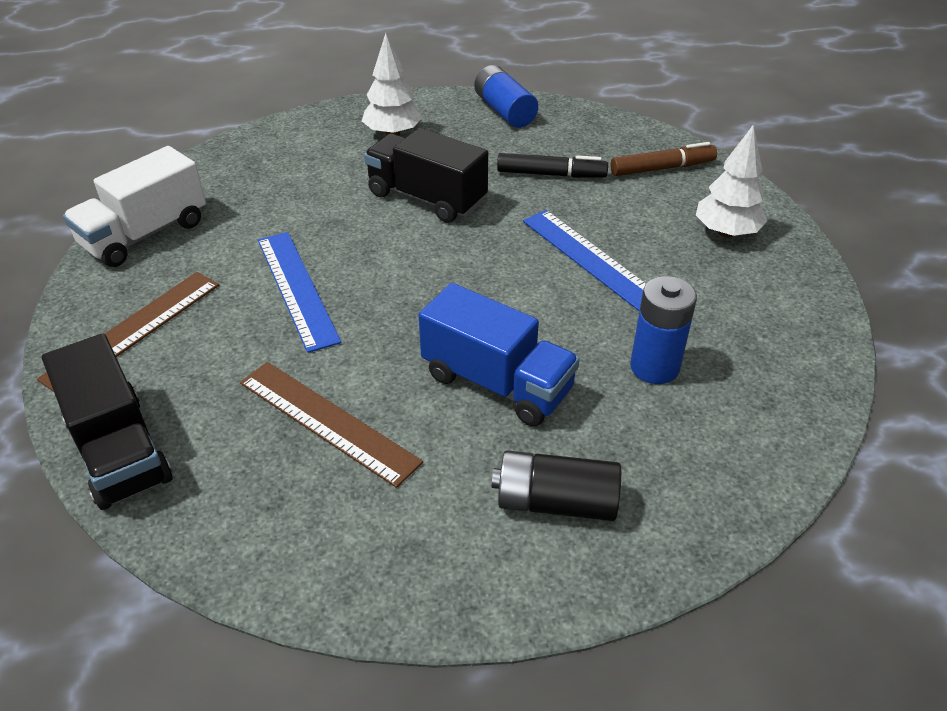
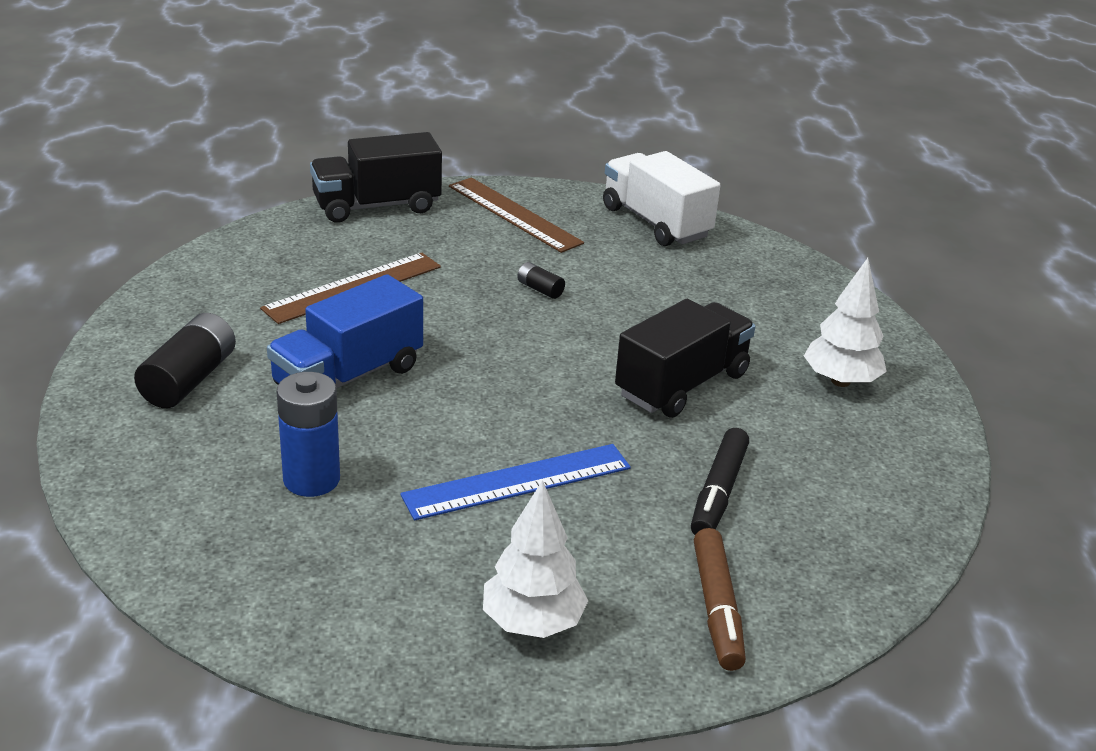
camera: 100 degrees right, 10 degrees down
(297, 289) = (540, 289): blue ruler -> black battery
(504, 111) = (904, 486): blue battery -> none

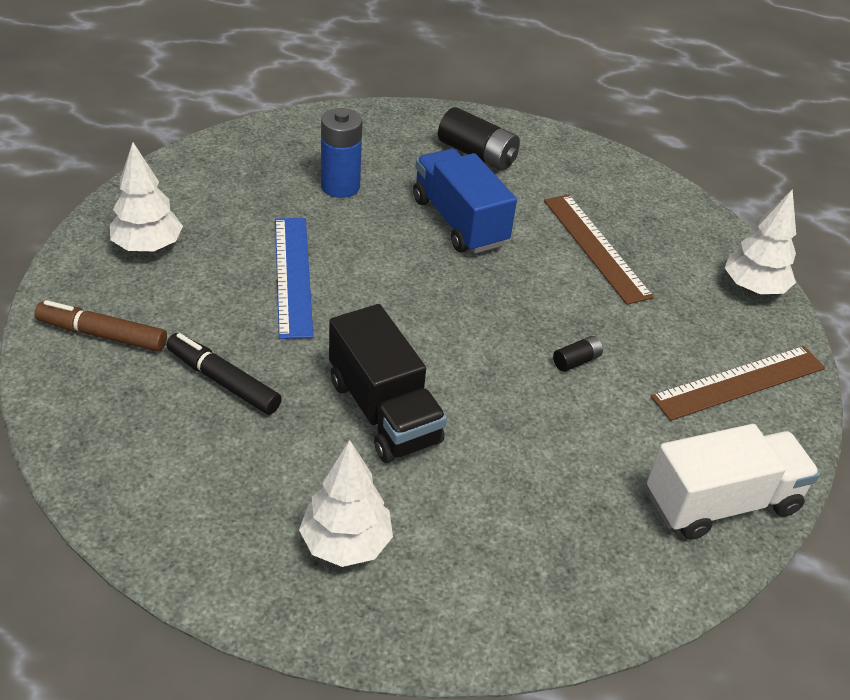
camera: 105 degrees right, 10 degrees up
(376, 206) = (753, 288): black truck -> white tree

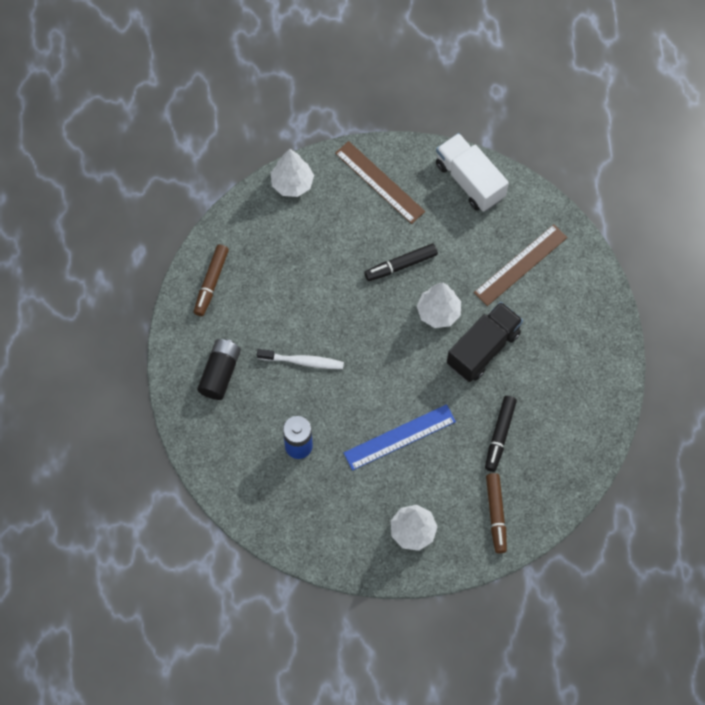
camera: 105 degrees left, 25 degrees up
(346, 543) = (571, 336): white tree -> white tree (438, 312)
(459, 222) = (303, 361): blue truck -> white toothbrush
(576, 361) = (401, 265): black battery -> black marker
(596, 247) = (292, 276): brown ruler -> brown ruler (520, 265)
(610, 179) = (211, 282): none -> brown marker

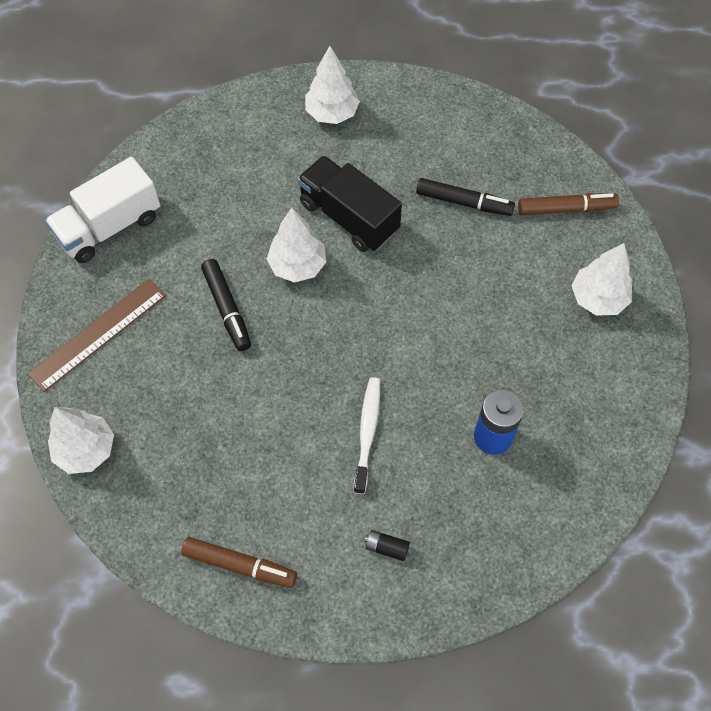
camera: 90 degrees left, 5 degrees down
(220, 373) = (386, 547): black battery -> black battery, size x0.49
(399, 437) = (473, 312): blue ruler -> none
(520, 265) = (235, 174): brown ruler -> none
(584, 335) = (332, 113): none -> white tree

